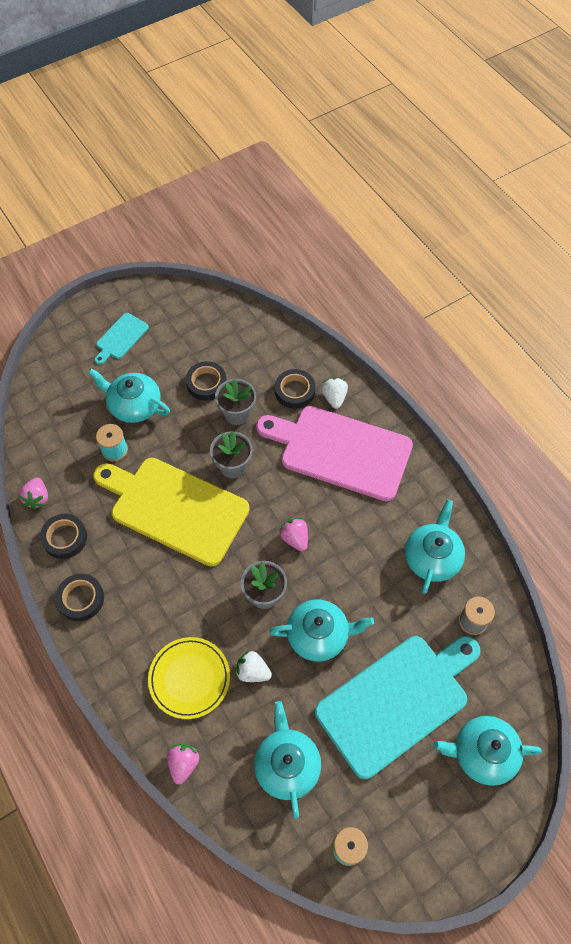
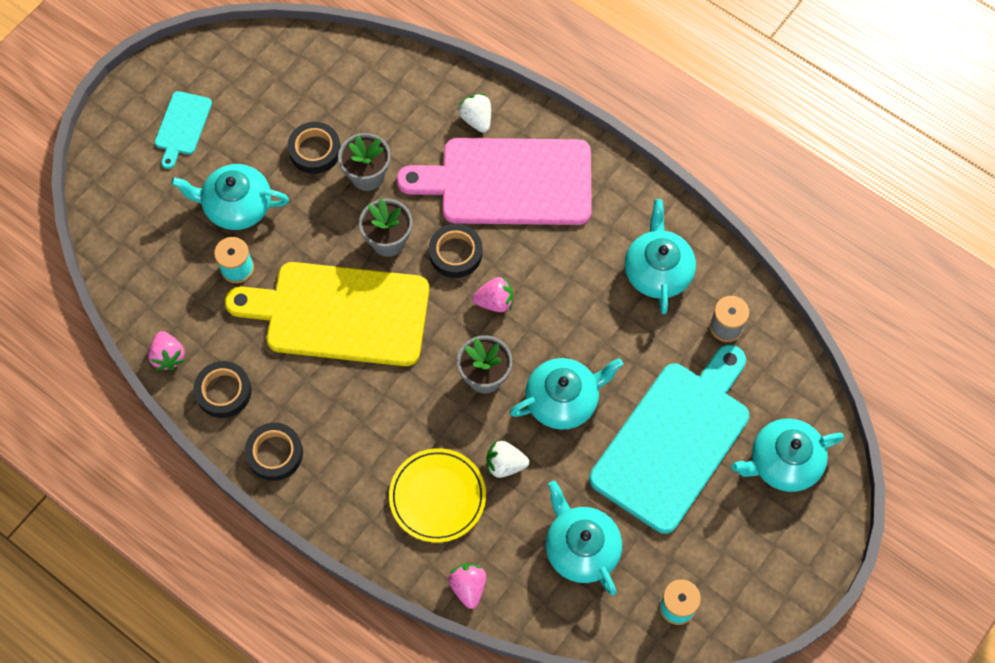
camera: 20 degrees left, 5 degrees up
(294, 391) = (426, 126): black tape -> black tape (455, 253)
(295, 538) = (495, 302): pink strawberry -> pink strawberry turned 135 degrees clockwise

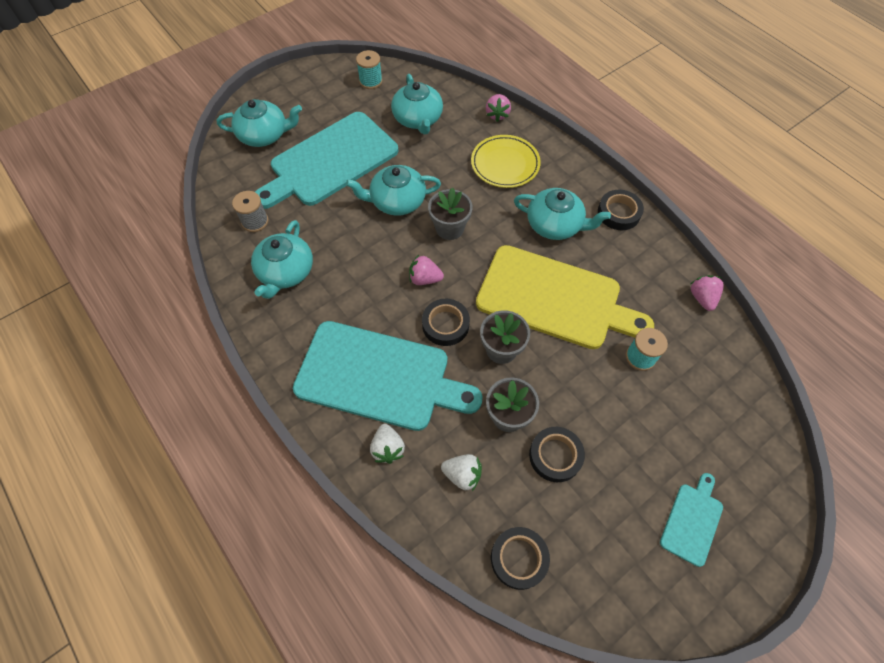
camera: 165 degrees left, 5 degrees down
(223, 391) = (656, 262): black tape -> black tape (519, 558)
(237, 206) = (638, 416): turquoise teapot -> turquoise teapot (555, 225)
(505, 464) = (452, 172): white strawberry -> white strawberry (462, 475)
(508, 182) = (379, 377): pink cutting board -> turquoise cutting board

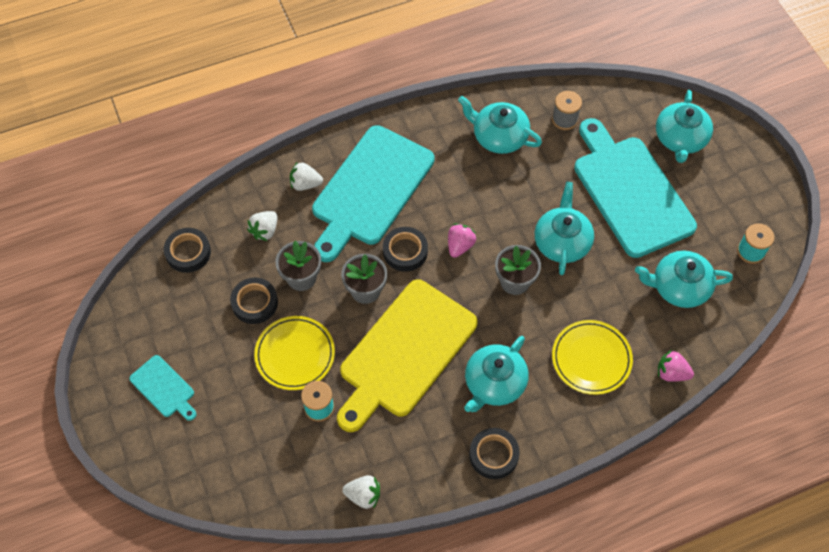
camera: 105 degrees right, 0 degrees up
(597, 395) = (295, 354): none -> yellow plate
(702, 298) = (363, 495): pink strawberry -> white strawberry

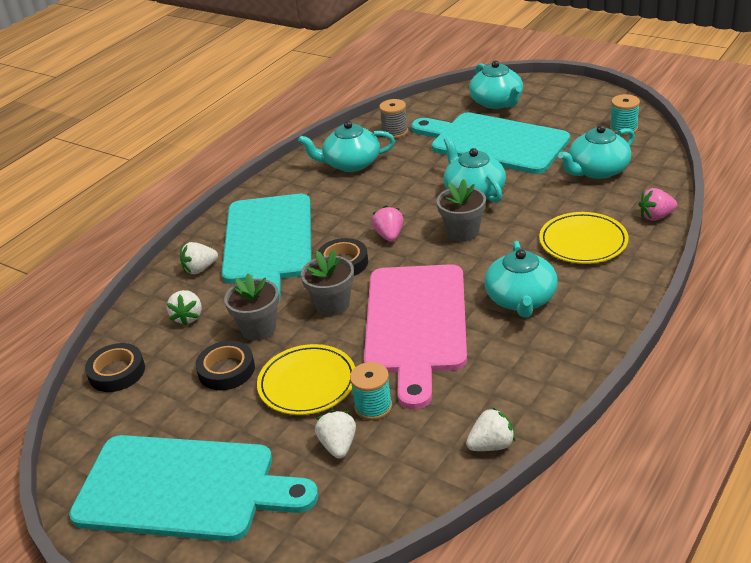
camera: 30 degrees left, 25 degrees down
(164, 388) = (183, 489): turquoise cutting board -> turquoise cutting board, size x2.22
(274, 423) = (338, 445): none -> white strawberry
(404, 352) = (415, 324): yellow cutting board -> pink cutting board
(493, 455) = (578, 344): black tape -> none

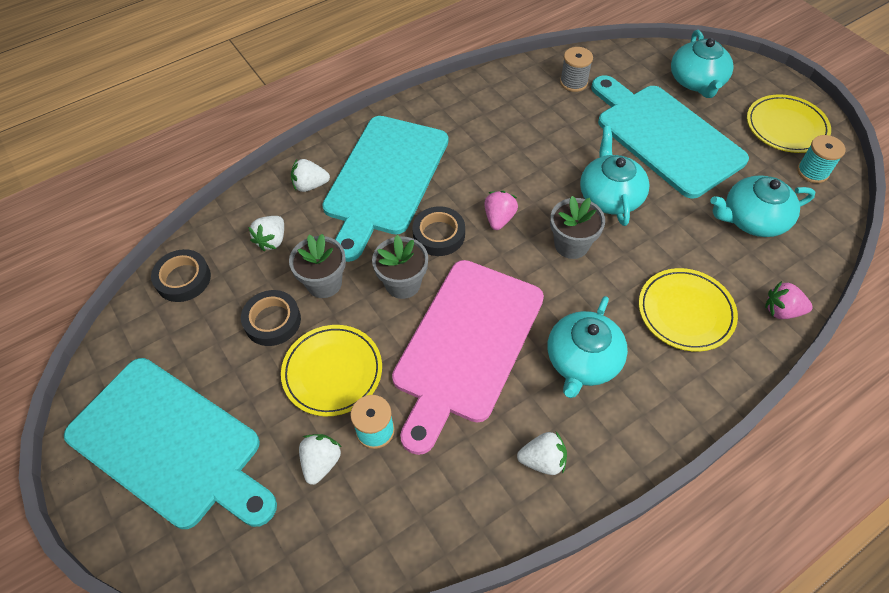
camera: 20 degrees right, 20 degrees up
(351, 163) = (510, 108): turquoise teapot -> none
(491, 445) = (457, 535): white strawberry -> white strawberry (542, 460)
(585, 109) = (786, 127): none -> yellow plate

